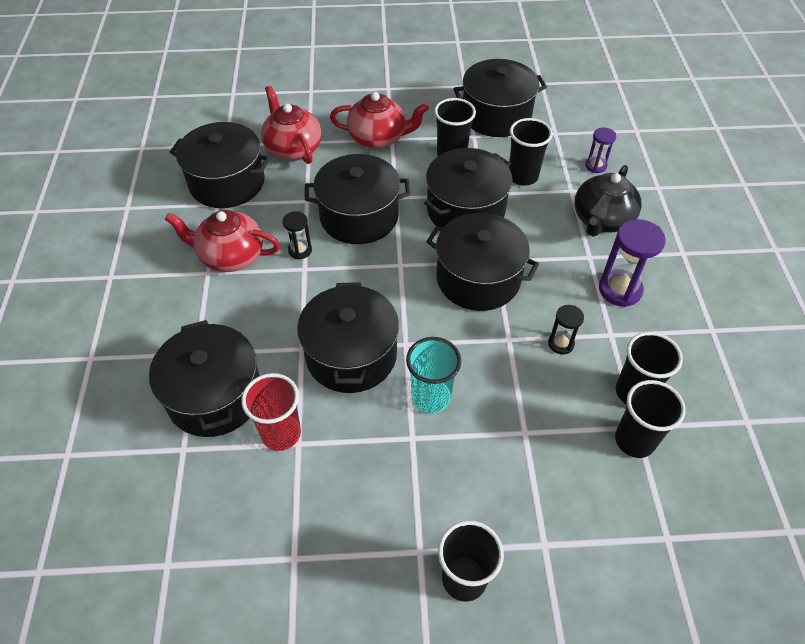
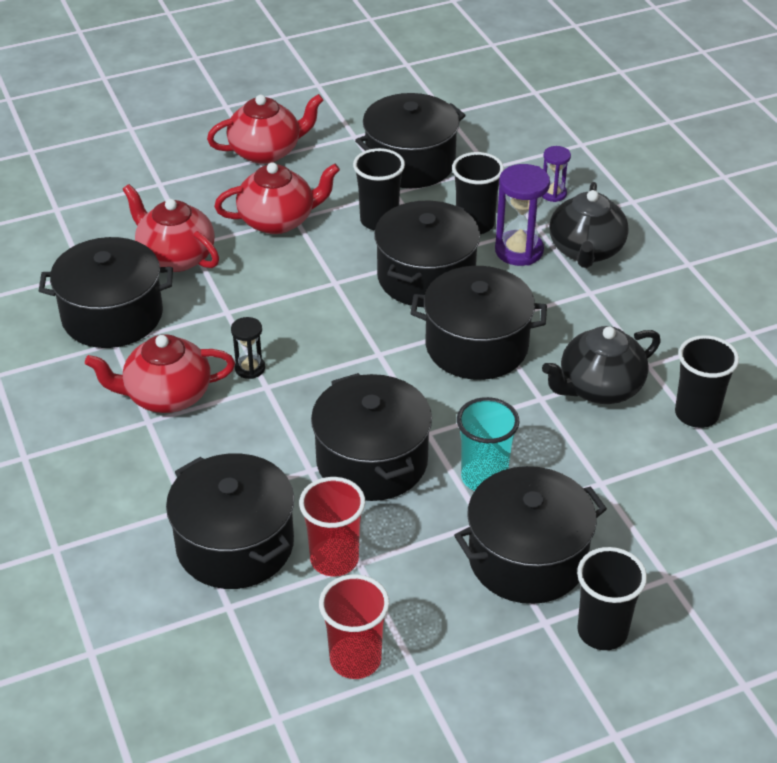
camera: 20 degrees left, 10 degrees down
(252, 532) = (355, 659): none -> red cup
(359, 216) = (302, 314): black pot -> black pot (527, 558)
(396, 83) = (266, 151): none -> red teapot
(561, 343) = (599, 388): black hourglass -> black teapot
(620, 290) = (638, 318): purple hourglass -> purple hourglass (519, 251)
(634, 440) = (716, 459): black cup -> none

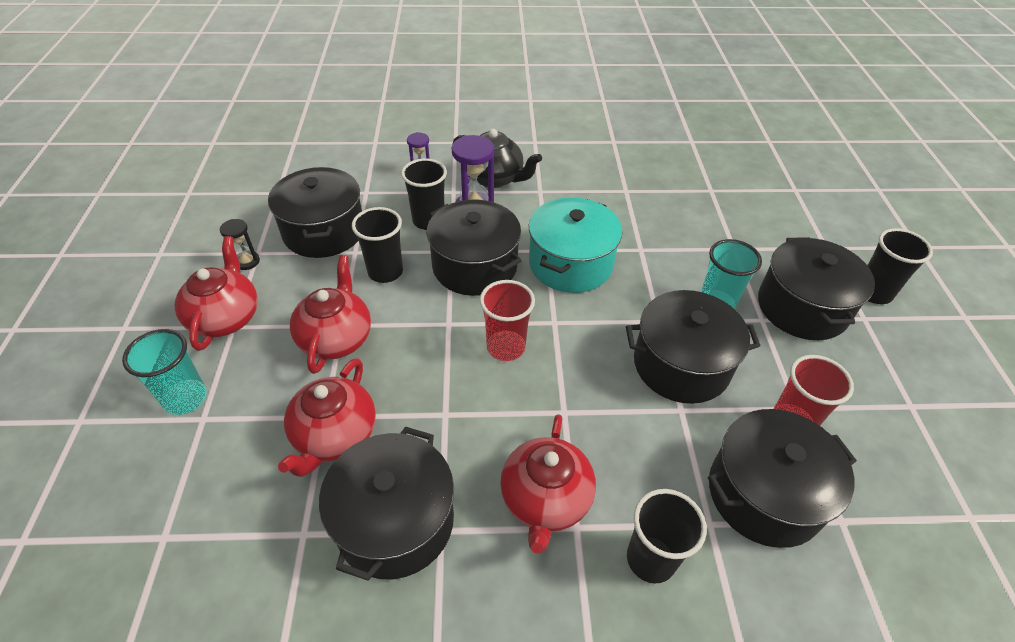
camera: 70 degrees left, 5 degrees up
(174, 167) = (185, 398): none -> turquoise cup
(175, 257) = (334, 435): red teapot -> red teapot turned 45 degrees counterclockwise
(250, 368) = (534, 418): black hourglass -> black hourglass (247, 261)
(355, 659) = (903, 441): red cup -> red cup (506, 347)
(476, 346) = (570, 263): black pot -> turquoise pot
(599, 388) = (640, 219): black teapot -> none
(696, 414) = (680, 187): black cup -> black cup (650, 559)

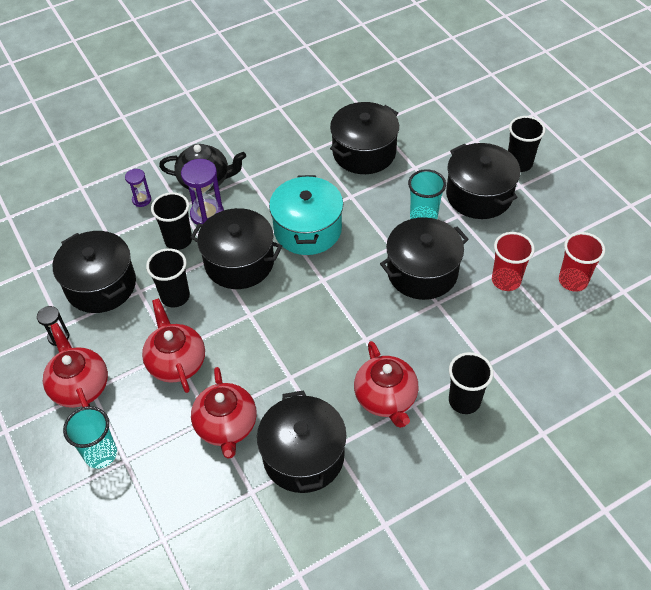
camera: 25 degrees left, 5 degrees up
(506, 347) = (301, 313): red cup -> red cup (573, 281)
(764, 494) = (509, 332): black pot -> black pot (364, 152)

